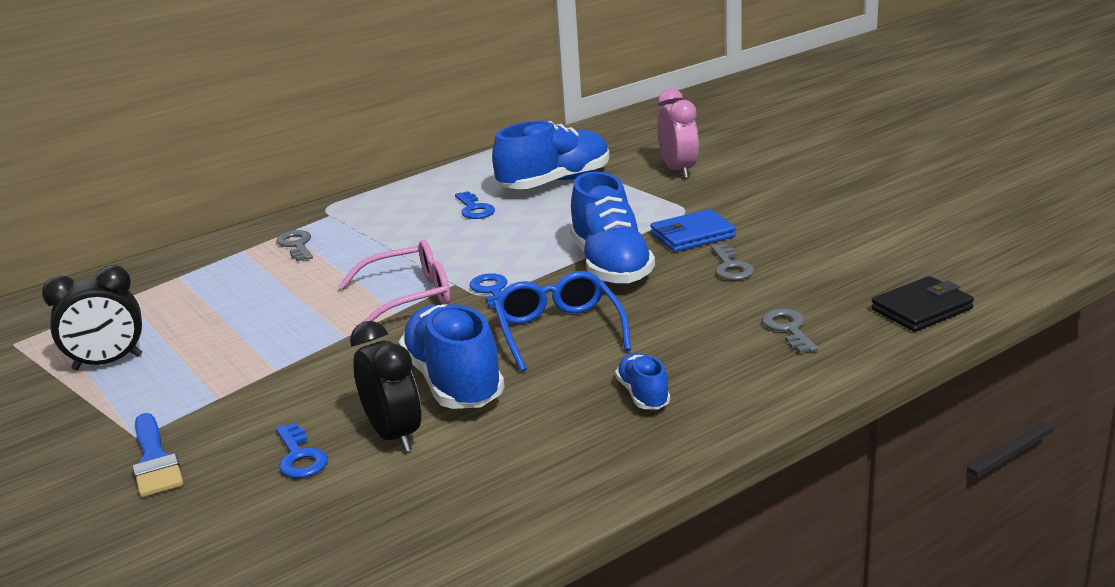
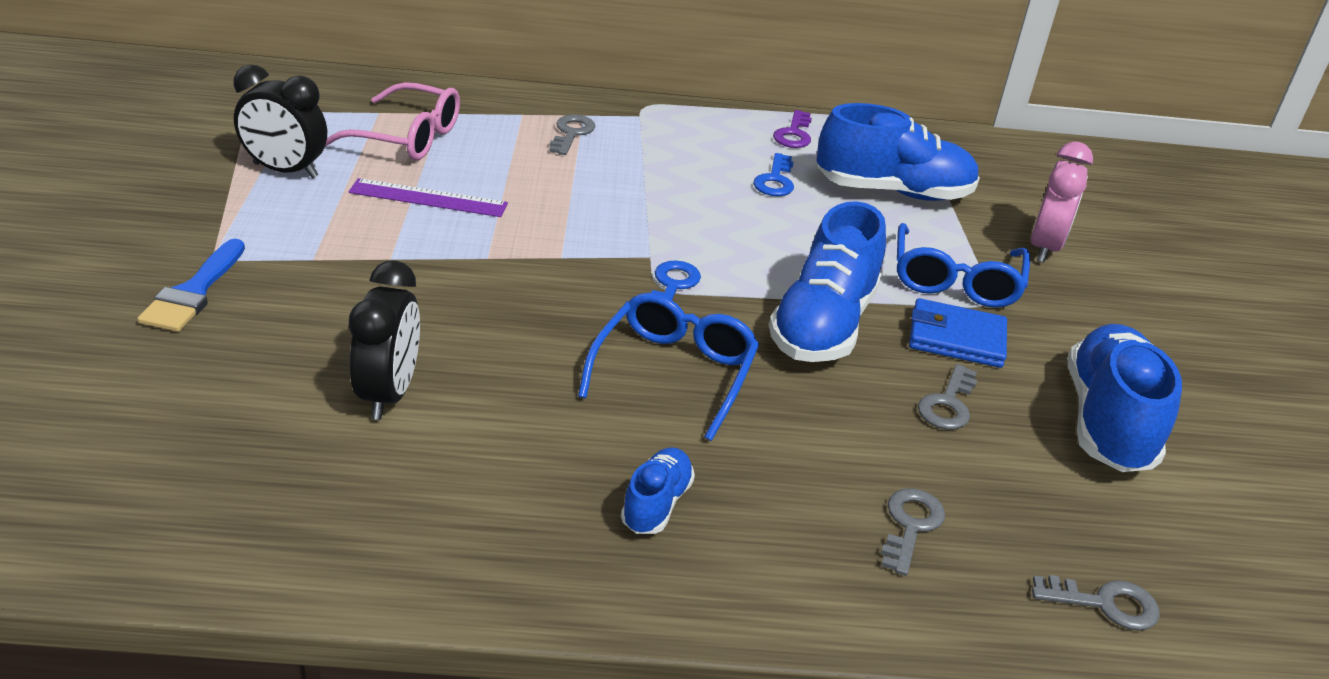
camera: 30 degrees right, 10 degrees up
(249, 326) = (428, 198): none -> purple ruler
(300, 457) = (292, 364): blue key -> none
(407, 297) = (590, 247): pink glasses -> pink glasses (406, 137)
(449, 180) = (793, 134): none -> purple key
(453, 382) = (509, 369): blue shoe -> blue shoe (1107, 421)
(652, 208) = (955, 280): none -> blue glasses
(921, 309) = (1105, 604): black wallet -> grey key

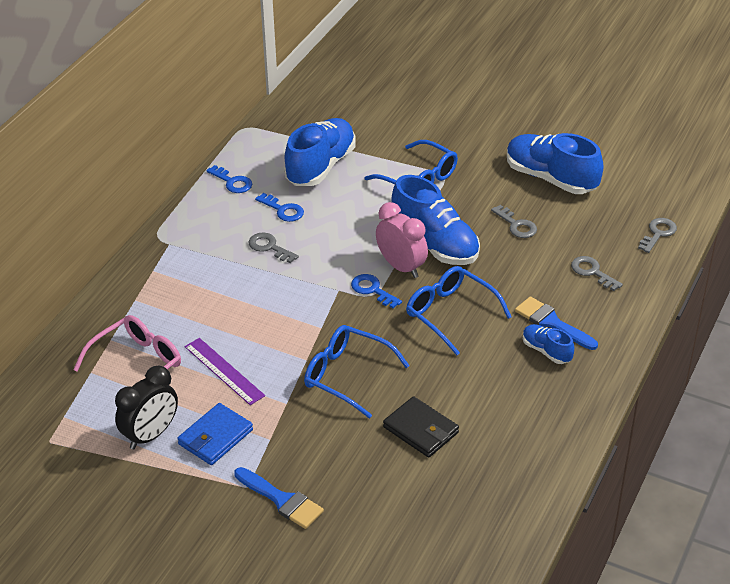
camera: 60 degrees left, 5 degrees up
(389, 393) = (421, 430): black clock -> black wallet
(428, 198) = (224, 371): purple ruler -> purple ruler turned 75 degrees counterclockwise
(473, 300) = (348, 376): none -> blue glasses
(571, 133) = (175, 283): grey key -> grey key (269, 247)
(735, 496) = (552, 322): none -> blue brush
(793, 134) = (232, 182): purple key -> blue key
(956, 338) = (468, 200): blue wallet -> blue wallet (215, 437)
(1044, 247) = (404, 133): pink clock -> pink clock (401, 267)

